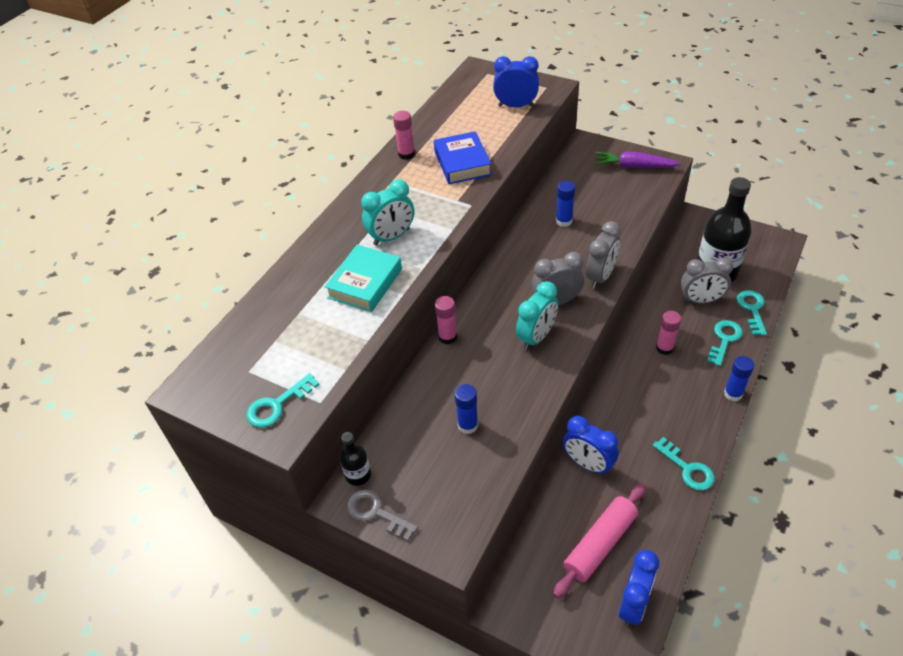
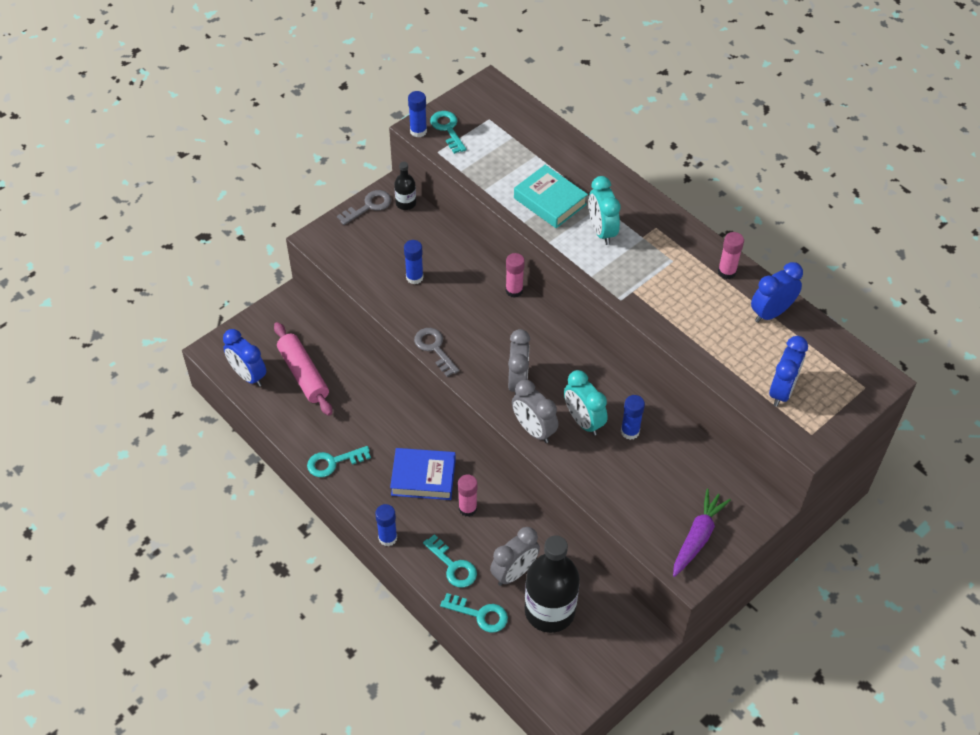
camera: 105 degrees right, 5 degrees up
(289, 434) = (418, 131): none -> blue glue stick
(462, 163) = (691, 312): blue book -> blue book (423, 477)
(536, 337) = (482, 352): turquoise clock -> turquoise clock (583, 421)
(553, 375) = (434, 348): none -> grey key
(588, 464) = (375, 394): blue clock -> blue clock (771, 313)
(700, 300) = (514, 572): grey clock -> grey clock turned 150 degrees counterclockwise

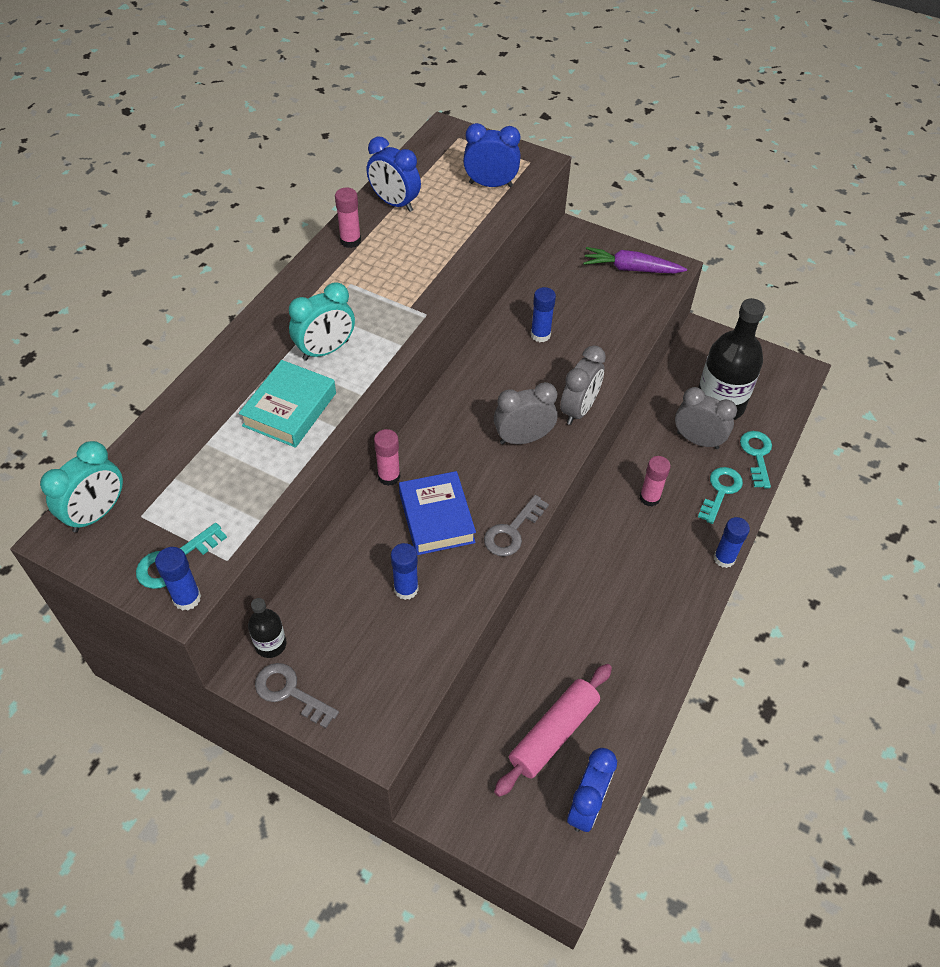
camera: 110 degrees left, 0 degrees up
(333, 462) = (662, 647): turquoise key -> none
(423, 477) = (634, 549): blue book -> blue book (436, 518)
(583, 421) = (546, 372): turquoise clock -> turquoise clock (97, 513)

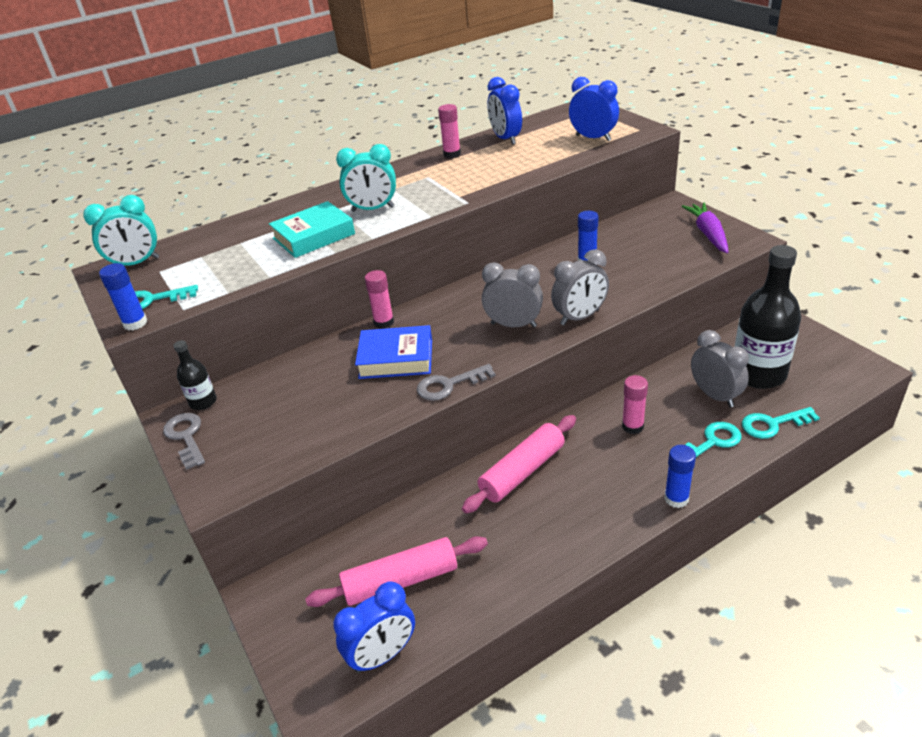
camera: 35 degrees right, 15 degrees down
(406, 589) = (330, 398): blue glue stick -> none
(436, 518) = (396, 358): blue book -> blue book turned 75 degrees clockwise
(585, 581) = (522, 471): none -> pink rolling pin
(631, 269) = (708, 234): purple carrot -> purple carrot turned 45 degrees clockwise
(757, 455) = (773, 424): turquoise key -> turquoise key turned 135 degrees counterclockwise

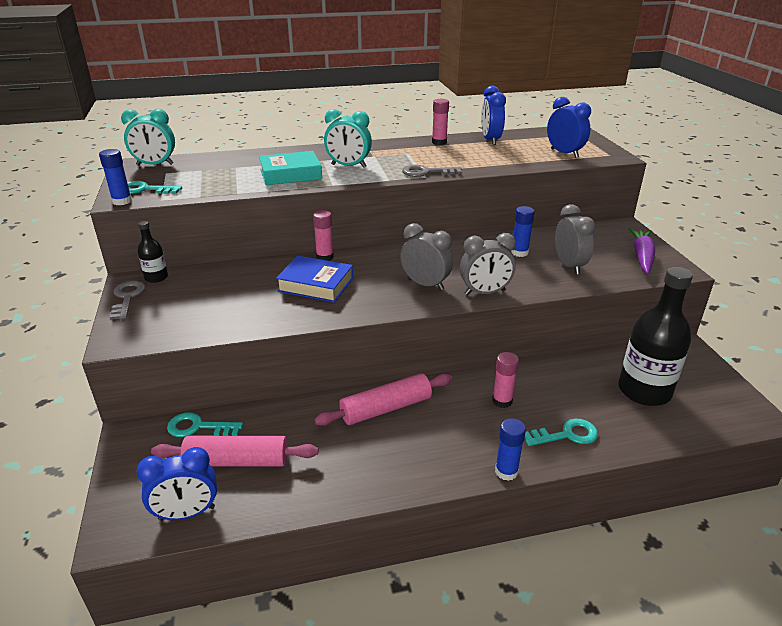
camera: 15 degrees right, 5 degrees down
(449, 385) = (343, 314): grey key -> grey key (426, 172)
(715, 395) = (592, 397): grey clock -> grey clock (569, 266)
(773, 424) = (634, 437): turquoise key -> turquoise key (198, 427)

